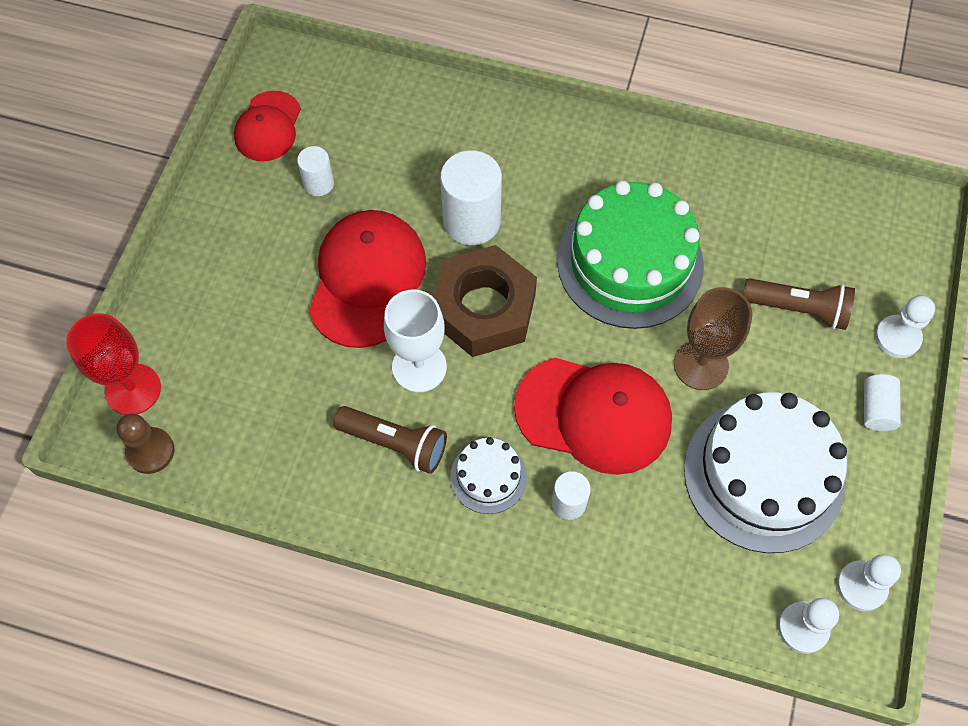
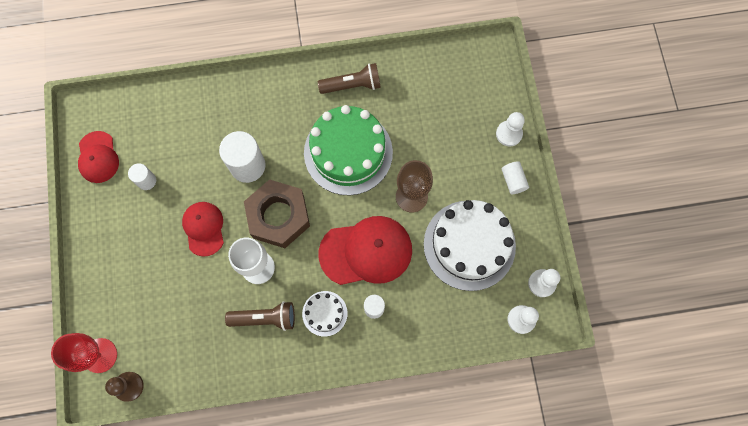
camera: 25 degrees left, 10 degrees up
(367, 280) = (204, 228): red cap -> red cap, size x0.60
(798, 309) = (450, 140): brown flashlight -> brown flashlight (352, 85)

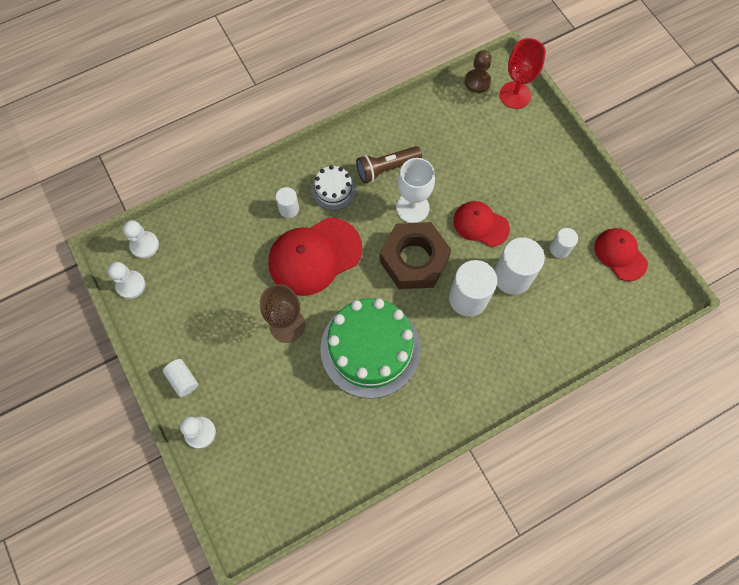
camera: 160 degrees right, 5 degrees down
(200, 171) = (512, 276): none -> white cylinder
(204, 228) = (480, 224): red cap -> red cap turned 150 degrees clockwise
(352, 85) = (395, 428): brown flashlight -> none
(469, 245) = (213, 297): white cake -> none

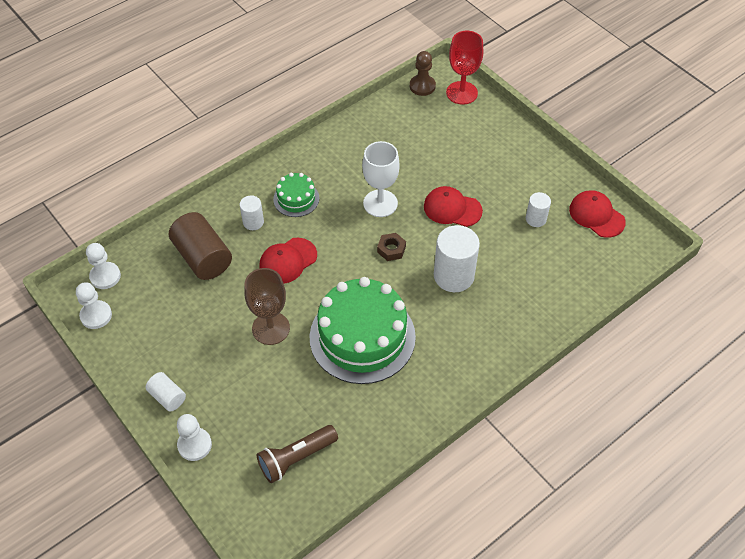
camera: 10 degrees left, 15 degrees down
(236, 240) = (203, 257): none -> brown cylinder
(314, 256) = (288, 261): red cap -> red cap, size x0.60
(333, 190) = (296, 199): white cake -> green cake
(386, 168) = (346, 172): brown flashlight -> brown flashlight (296, 458)
(414, 260) = (391, 249): brown nut -> brown nut, size x0.41
(512, 276) = (494, 250): white cylinder -> none

